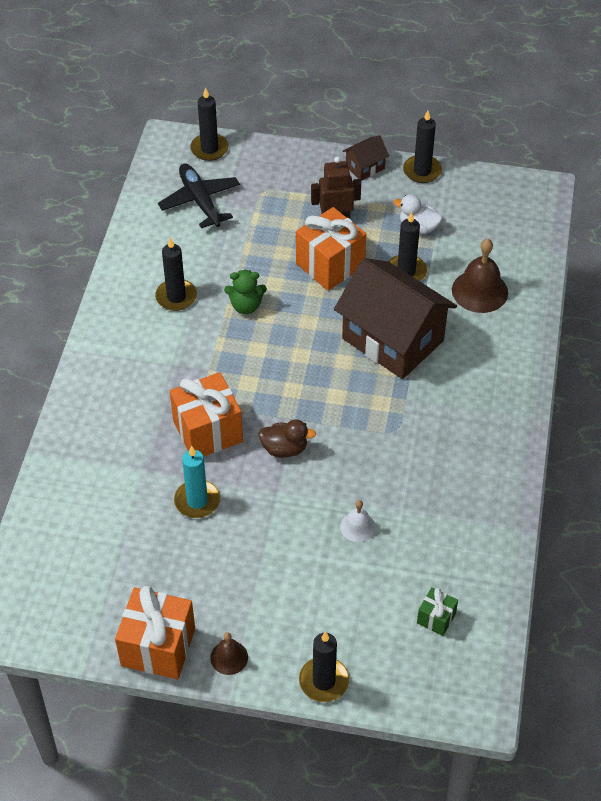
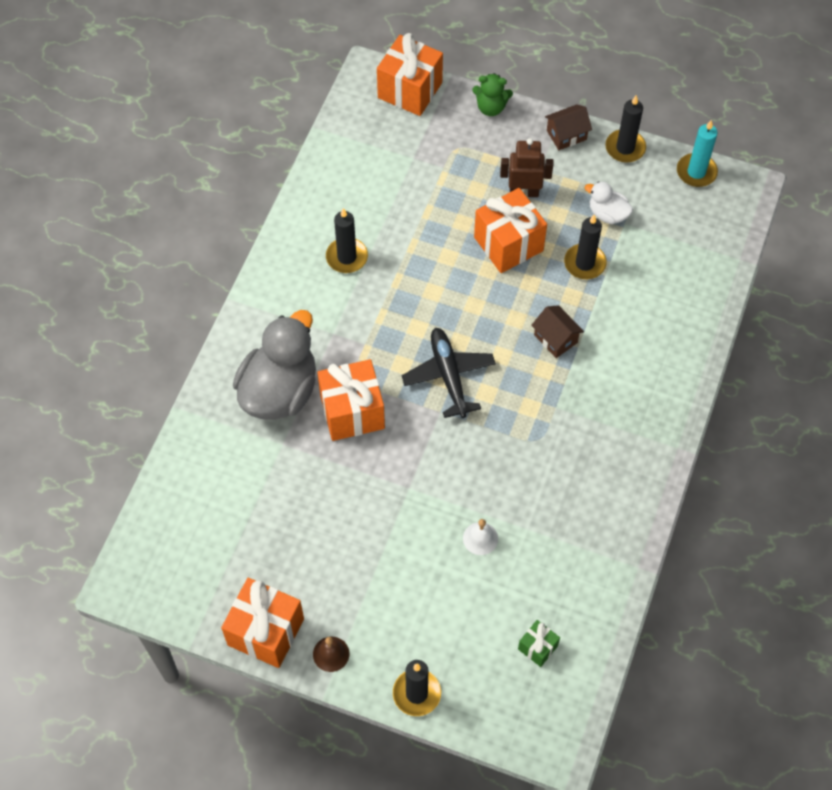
camera: 10 degrees right, 10 degrees up
(132, 423) = (279, 391): none -> grey duck
(197, 501) = (329, 485): turquoise candle -> turquoise candle (696, 172)
(200, 201) = (389, 150): black plane -> black plane (449, 376)
(209, 149) = (410, 90): black candle -> orange gift
(246, 306) = (414, 278): green teddy bear -> green teddy bear (491, 107)
(284, 448) = (424, 442): brown duck -> none
(392, 339) = (555, 339): brown house -> brown house, size x0.43
(480, 291) = (656, 297): brown bell -> none

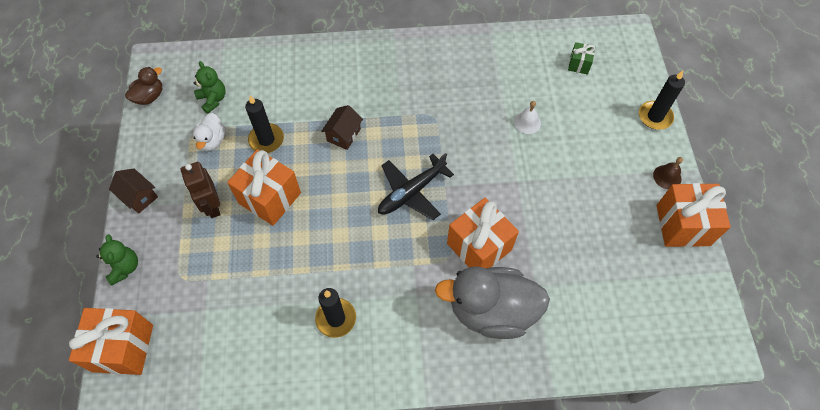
camera: 115 degrees left, 0 degrees up
(625, 148) = (140, 150): black candle -> none
(665, 229) = (213, 99): none -> green teddy bear
(696, 172) = (149, 96): turquoise candle -> brown duck

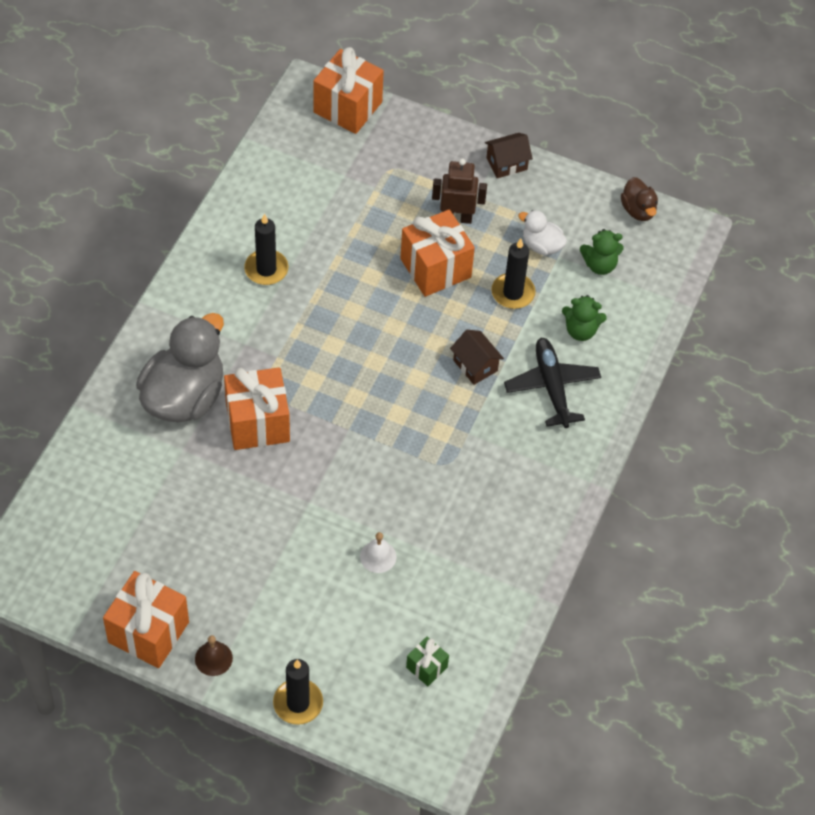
camera: 115 degrees right, 5 degrees down
(125, 267) = (430, 130): green teddy bear -> green teddy bear (581, 330)
(411, 192) = (361, 394): black plane -> black plane (552, 387)

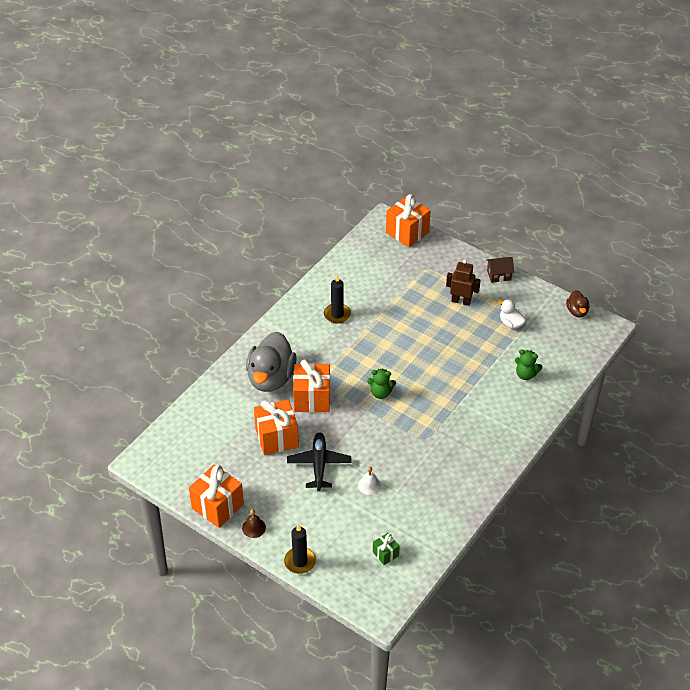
camera: 15 degrees right, 10 degrees down
(184, 397) = (271, 378): grey duck -> grey duck turned 150 degrees clockwise
(435, 268) = (441, 327): orange gift -> orange gift (277, 438)
(475, 365) = (454, 385): brown house -> none
(513, 293) = (487, 347): black candle -> none
(552, 387) = (500, 404): black plane -> black plane (319, 464)
(600, 265) = (546, 339): green teddy bear -> green teddy bear (381, 393)

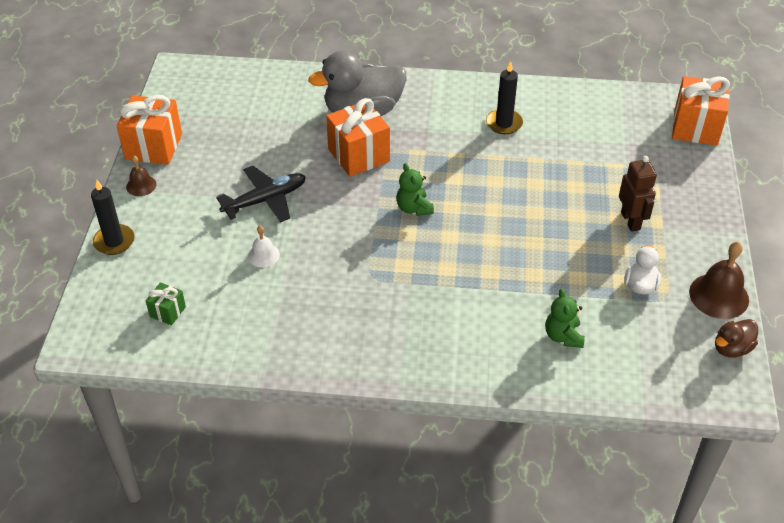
camera: 60 degrees right, 0 degrees up
(277, 438) = (280, 151): orange gift -> none
(499, 275) = (713, 239): brown house -> none
(539, 296) = (719, 295): none -> brown bell

